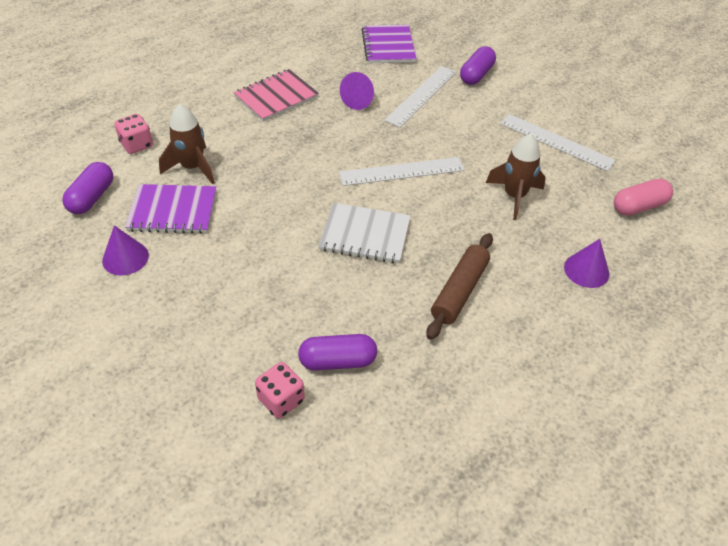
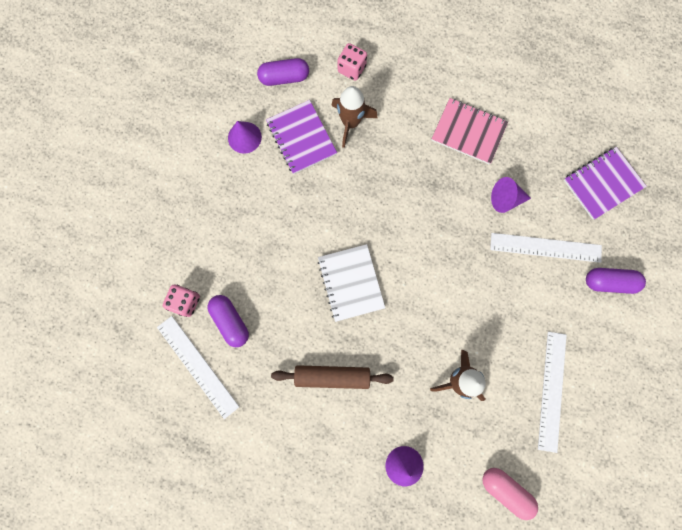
camera: 65 degrees right, 30 degrees up
(401, 171) = (436, 277): white ruler -> white ruler (198, 366)

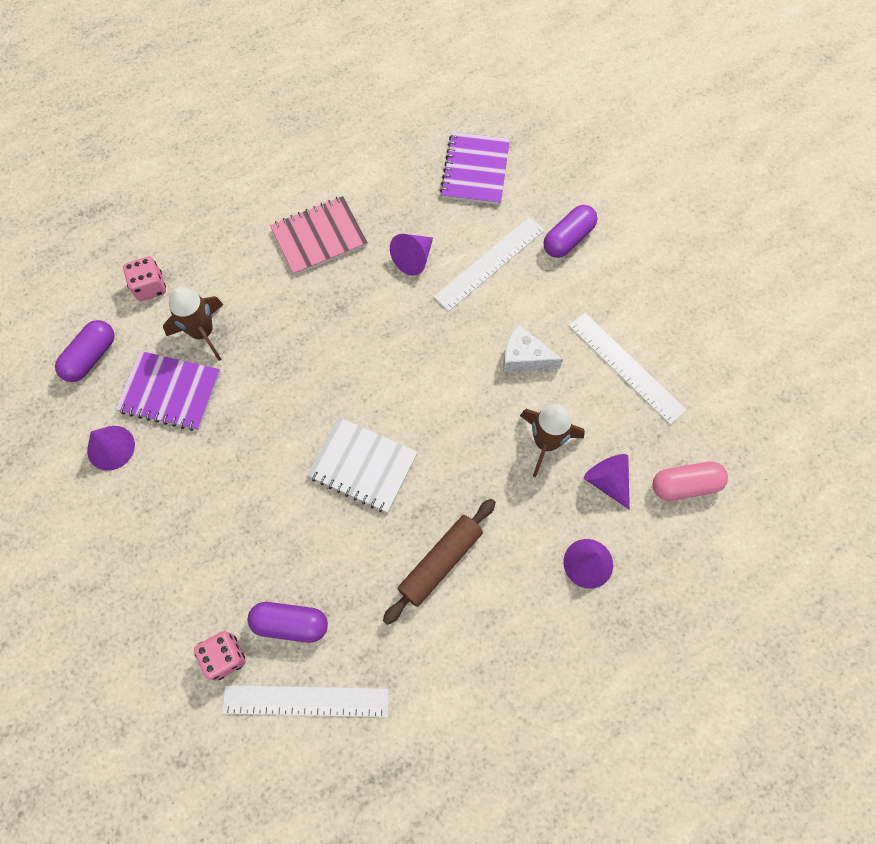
camera: 50 degrees left, 10 degrees down
(466, 438) = (607, 481): none -> purple cone
(501, 321) = (524, 357): none -> white cheese

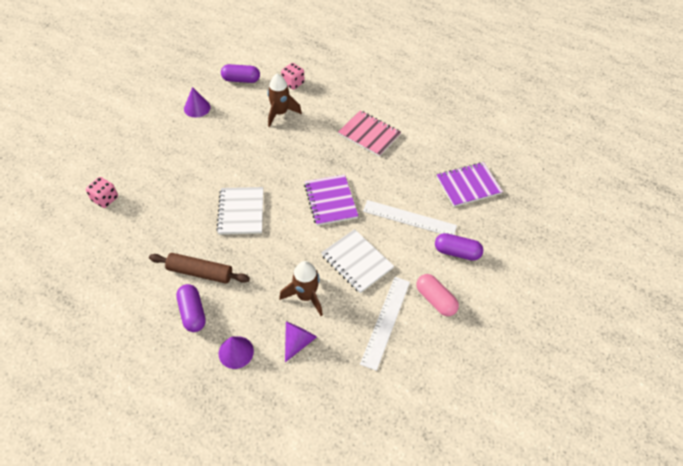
camera: 60 degrees right, 15 degrees down
(170, 392) = (239, 116): purple notebook -> purple notebook (330, 201)
(290, 623) = (134, 218): purple capsule -> purple capsule (192, 313)
(306, 700) = (94, 243): white ruler -> none
(413, 259) = (386, 181): purple cone -> none
(524, 357) = (357, 262): white cheese -> white notebook
(685, 485) = (320, 391): pink capsule -> pink capsule (435, 300)

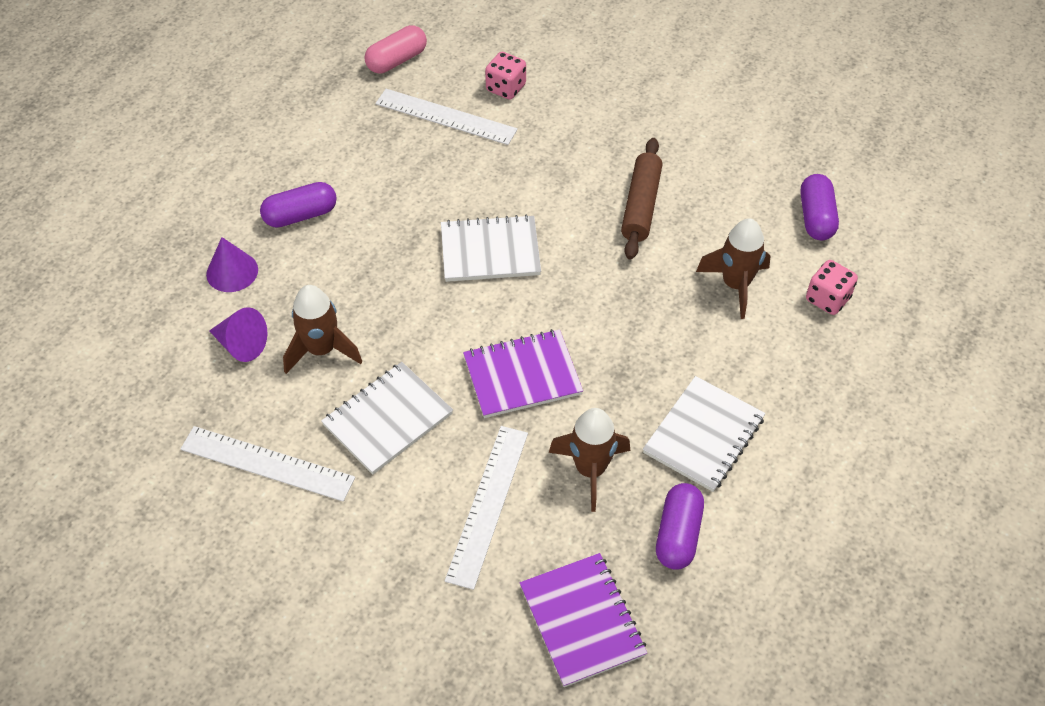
camera: 90 degrees right, 0 degrees up
(121, 231) = (446, 116): none -> white ruler
(197, 108) = (725, 164): purple cone -> none
(200, 272) = (370, 214): brown rolling pin -> brown rolling pin (640, 205)
(369, 134) = (703, 435): pink notebook -> white notebook
(388, 177) = (590, 470): none -> brown rocket
(435, 300) = (304, 542): pink capsule -> pink capsule (396, 60)
(457, 252) = (408, 585): purple capsule -> purple capsule (678, 534)

